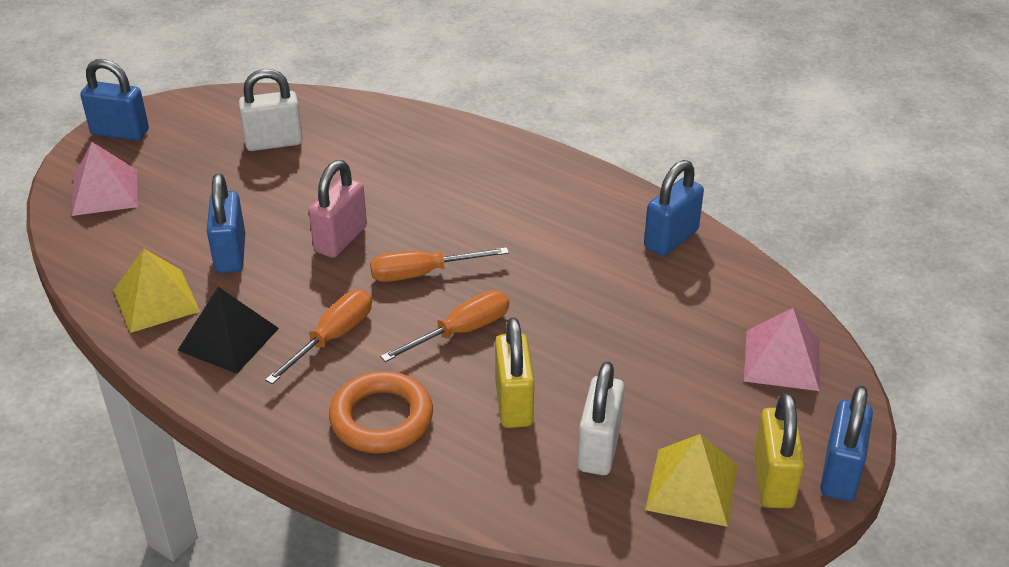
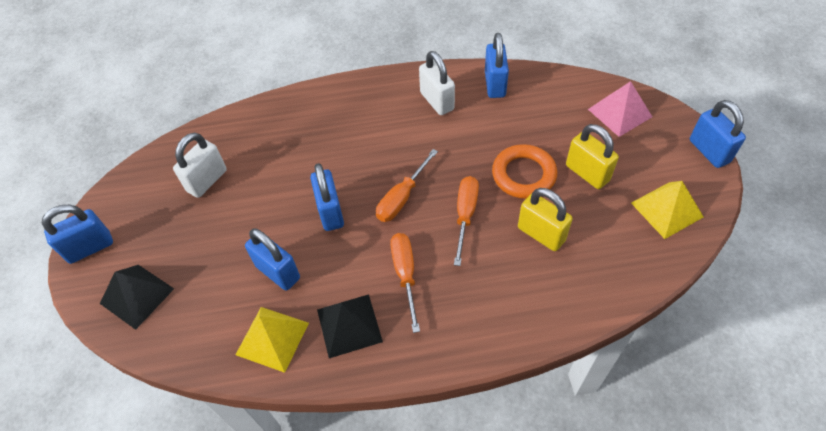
camera: 40 degrees left, 15 degrees up
(105, 192) = (137, 296): pink pyramid -> black pyramid
(340, 239) = (330, 212): pink padlock -> blue padlock
(381, 418) = (492, 299): orange ring -> orange ring (523, 175)
(599, 448) = (607, 224): white padlock -> white padlock (437, 101)
(773, 481) = (691, 178): yellow padlock -> yellow padlock (587, 173)

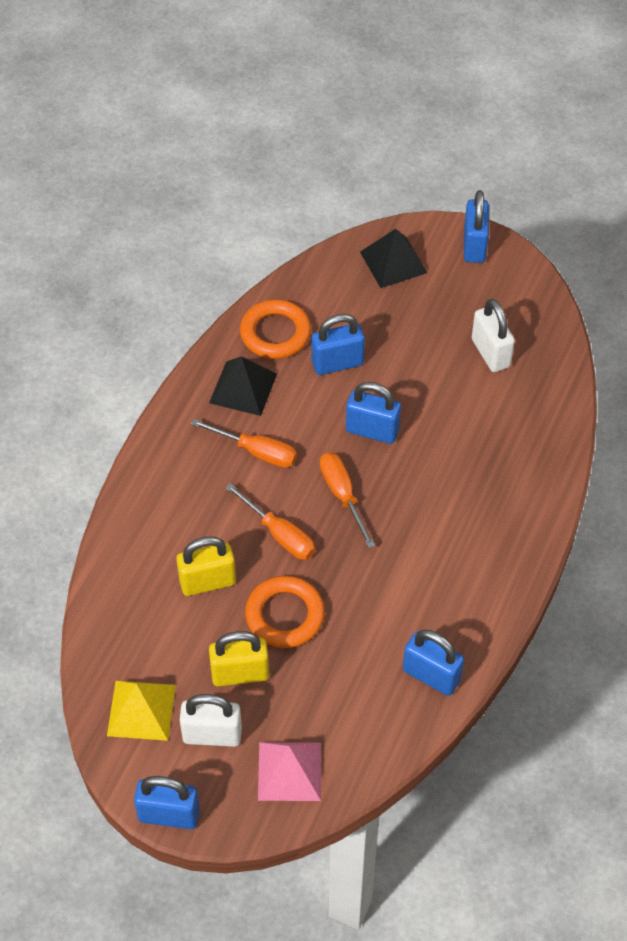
camera: 120 degrees right, 0 degrees up
(272, 338) = (275, 333): yellow pyramid -> orange ring
(437, 101) = (449, 601): white padlock -> white padlock (212, 735)

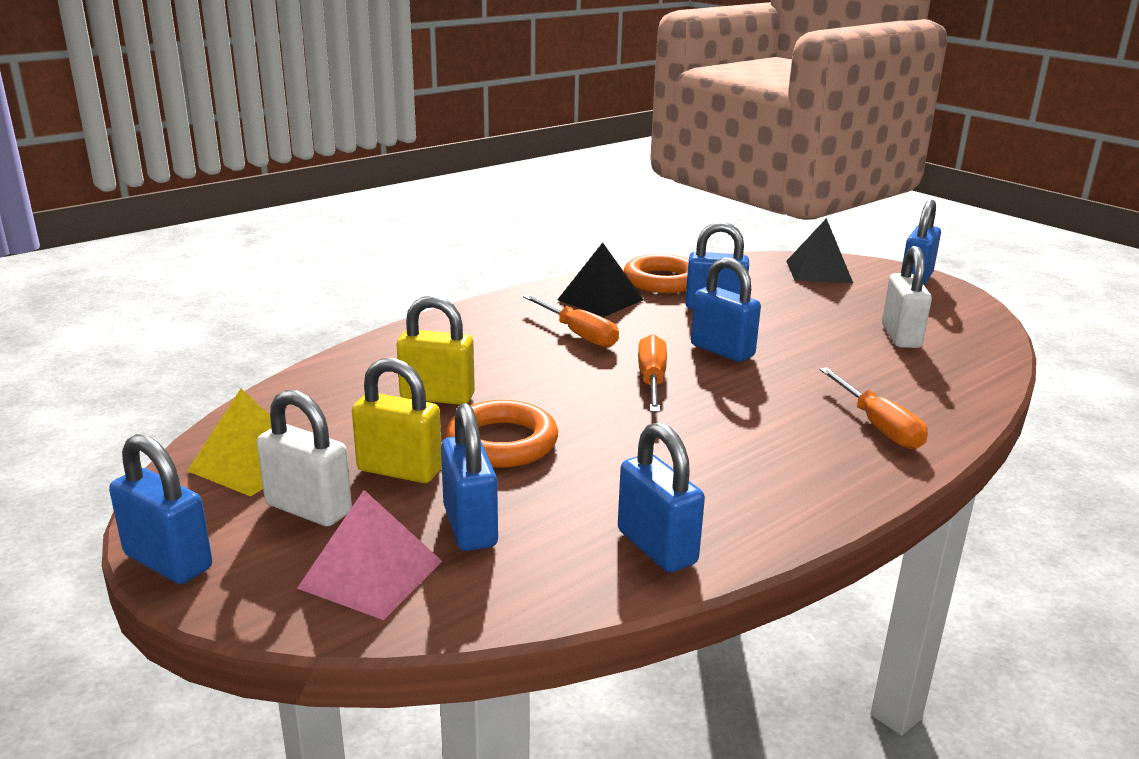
camera: 25 degrees right, 30 degrees down
(279, 534) = (553, 387): orange screwdriver -> orange screwdriver (878, 426)
(317, 706) = (470, 526): none -> blue padlock

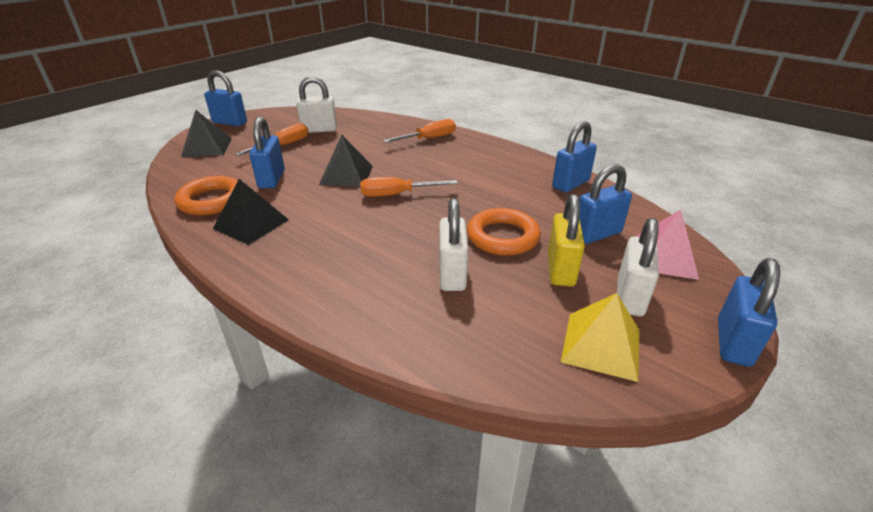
camera: 100 degrees left, 10 degrees up
(437, 397) = (452, 274): yellow padlock -> white padlock
(579, 334) = (325, 227): orange screwdriver -> orange screwdriver (283, 146)
(722, 350) = (346, 175): blue padlock -> black pyramid

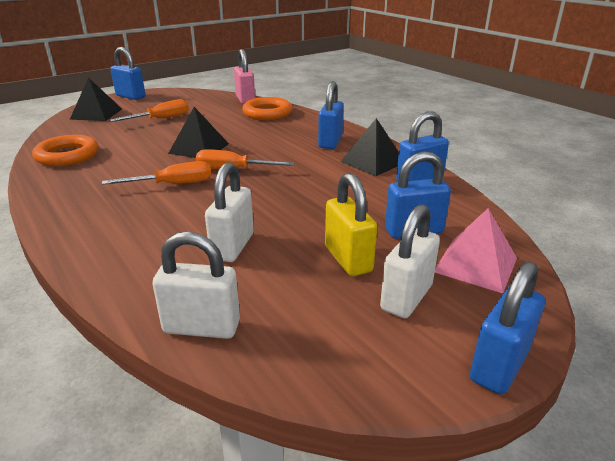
camera: 15 degrees right, 5 degrees down
(251, 224) = (85, 178): black pyramid -> black pyramid (373, 162)
(271, 179) = (130, 144): blue padlock -> blue padlock (330, 142)
(319, 130) = (203, 109): white padlock -> white padlock (202, 327)
(355, 115) = (245, 99): none -> pink padlock
(429, 139) = (301, 125): orange screwdriver -> orange screwdriver (173, 184)
(502, 237) = (309, 220): orange ring -> orange ring (267, 113)
(560, 270) = (348, 259): yellow padlock -> yellow padlock turned 45 degrees counterclockwise
(601, 345) = (339, 338): yellow pyramid -> none

